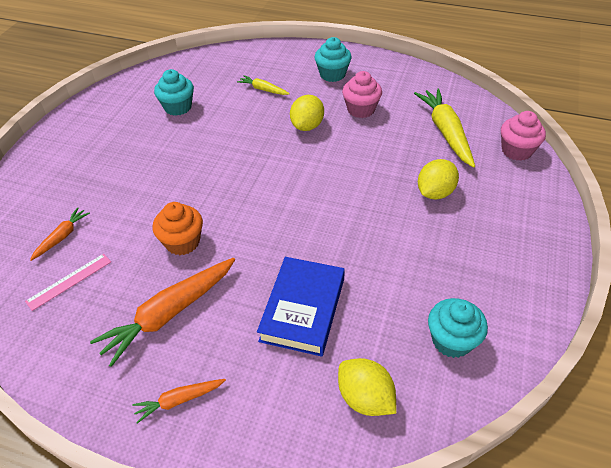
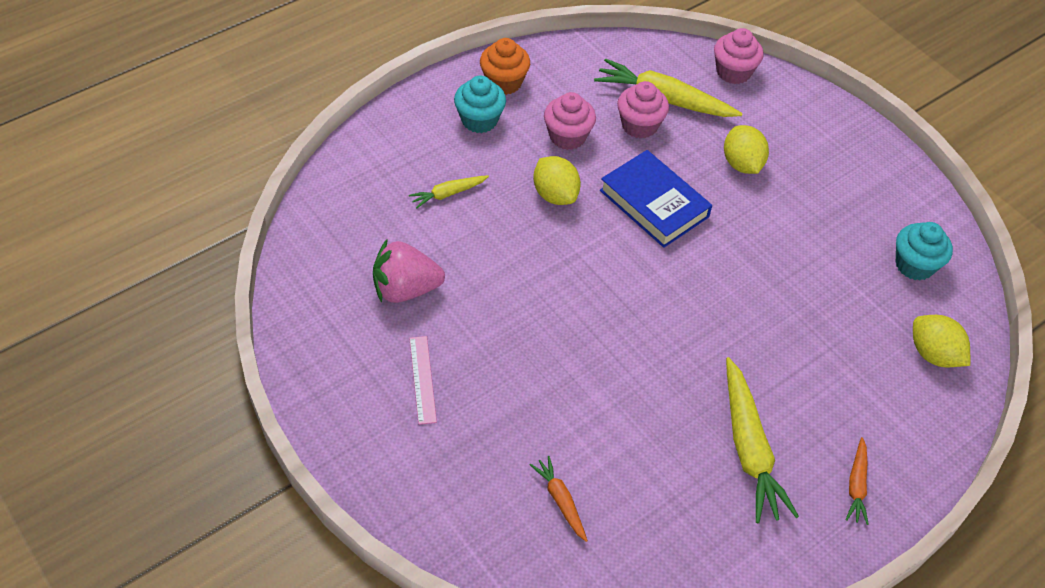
camera: 60 degrees left, 5 degrees up
(69, 281) = (639, 518): pink ruler -> pink ruler (422, 379)
(169, 313) = (749, 448): orange carrot -> yellow carrot
(178, 107) = (405, 289): turquoise cupcake -> pink strawberry
(182, 242) = (656, 393): orange cupcake -> orange cupcake (504, 82)
(303, 309) = (814, 343): blue book -> blue book (654, 203)
(365, 398) = (933, 354): yellow lemon -> yellow lemon turned 60 degrees clockwise
(408, 132) = (639, 125): none -> pink cupcake

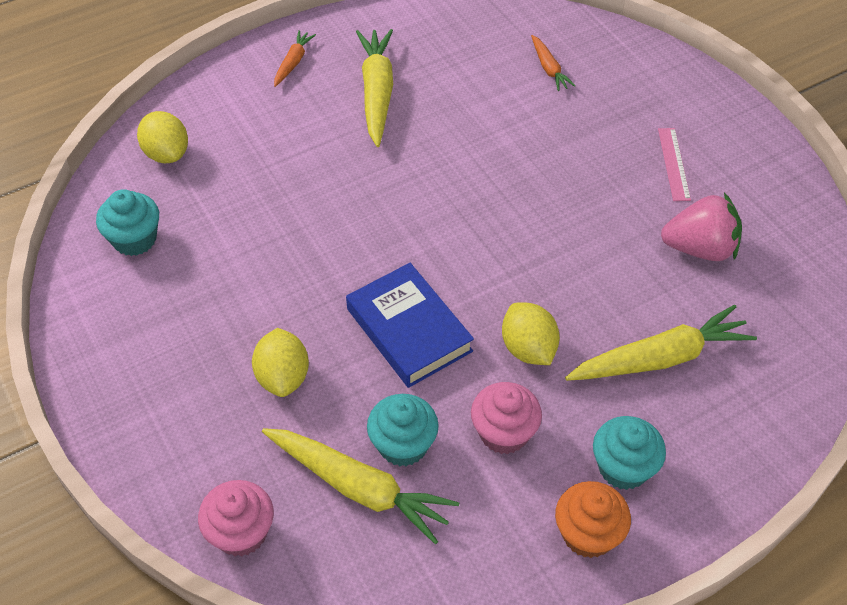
camera: 170 degrees left, 0 degrees up
(448, 194) = (660, 358): yellow carrot -> yellow carrot, size x1.94
(639, 125) = (403, 445): pink cupcake -> turquoise cupcake

